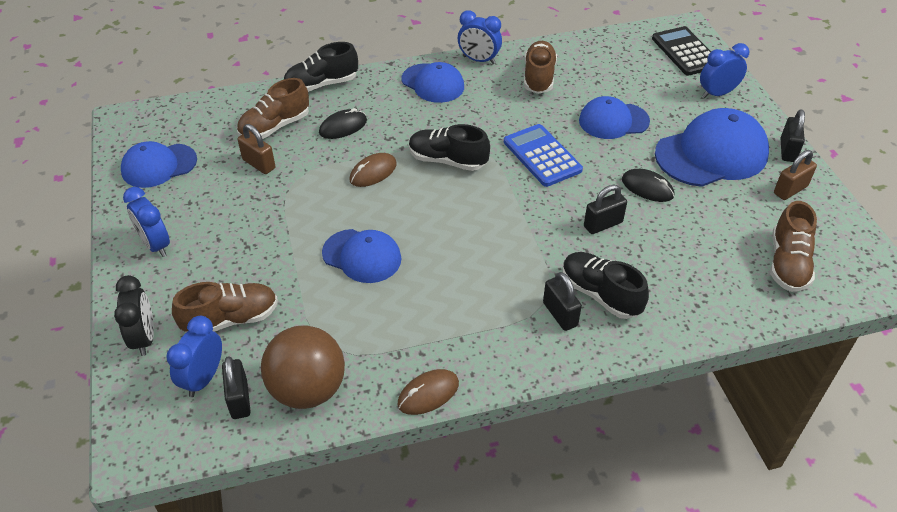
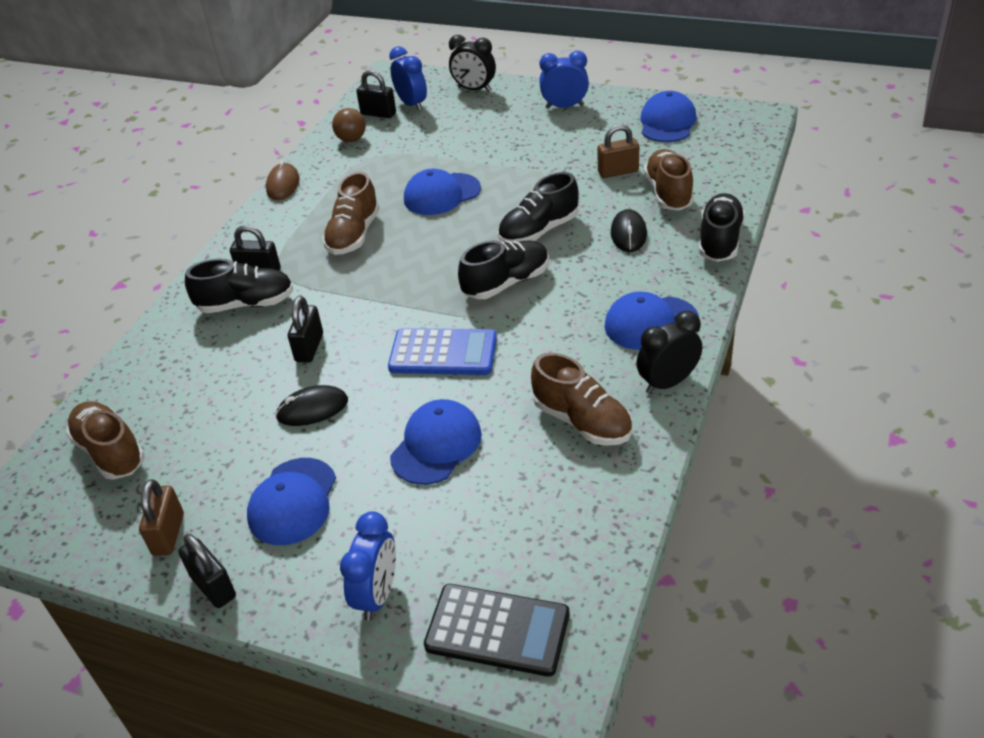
camera: 130 degrees right, 5 degrees down
(231, 319) = (450, 123): brown shoe -> brown shoe (354, 235)
(308, 389) = (351, 139): brown ball -> brown ball, size x0.52
(373, 172) = (538, 231): brown mouse -> black shoe
(479, 60) = (667, 383): blue clock -> black clock
(711, 154) = (293, 501): blue cap -> blue cap, size x0.63

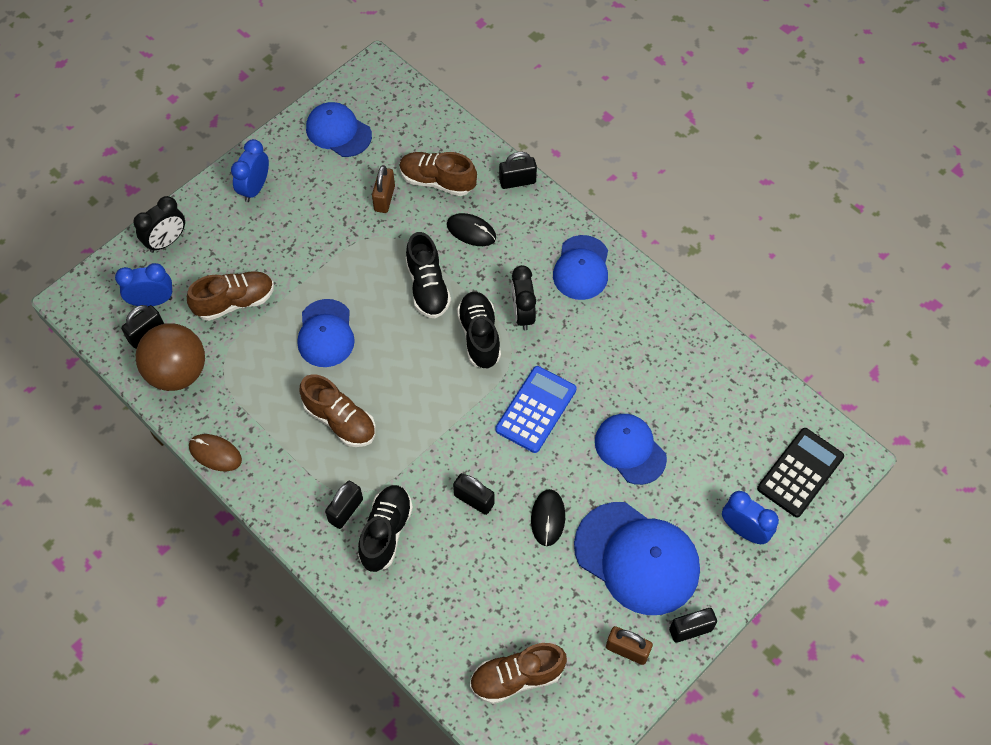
camera: 70 degrees left, 20 degrees up
(293, 501) = (637, 558): blue cap -> blue cap, size x1.59
(351, 139) = (177, 372): brown ball -> brown ball, size x1.91
(582, 421) = (655, 353): brown shoe -> brown shoe (235, 302)
(667, 383) = (646, 288): black clock -> black clock (522, 313)
(719, 241) = (517, 181): black shoe -> black padlock

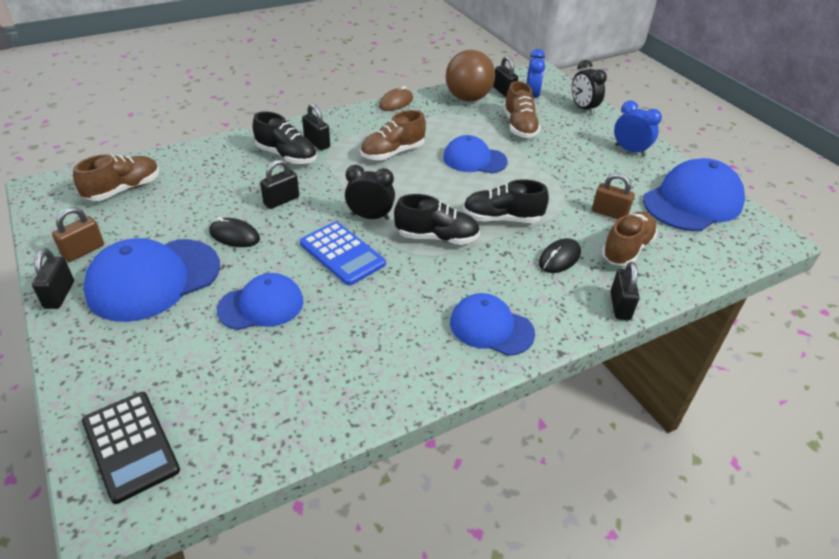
camera: 105 degrees right, 20 degrees down
(338, 132) = (692, 202): blue cap -> blue cap, size x1.59
(516, 677) = (124, 189): brown shoe -> brown shoe turned 45 degrees clockwise
(522, 313) = (450, 270): black clock -> black clock (370, 217)
(744, 530) = (112, 367): blue clock -> none

